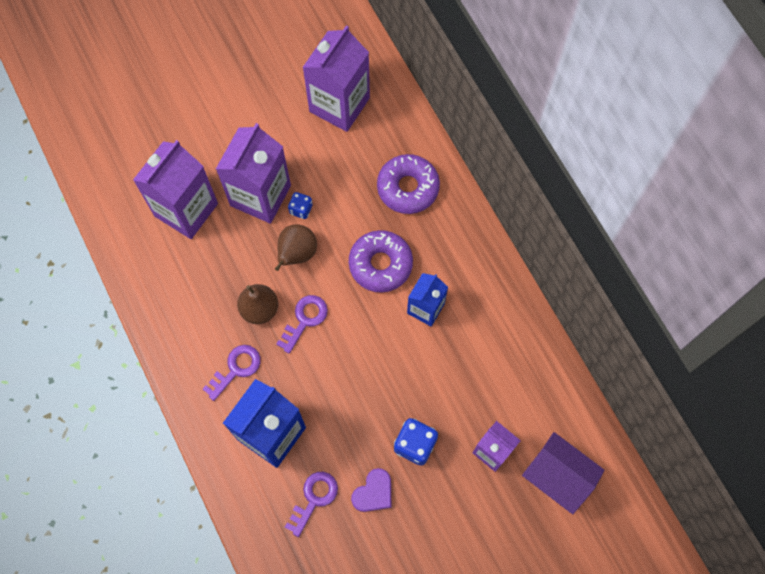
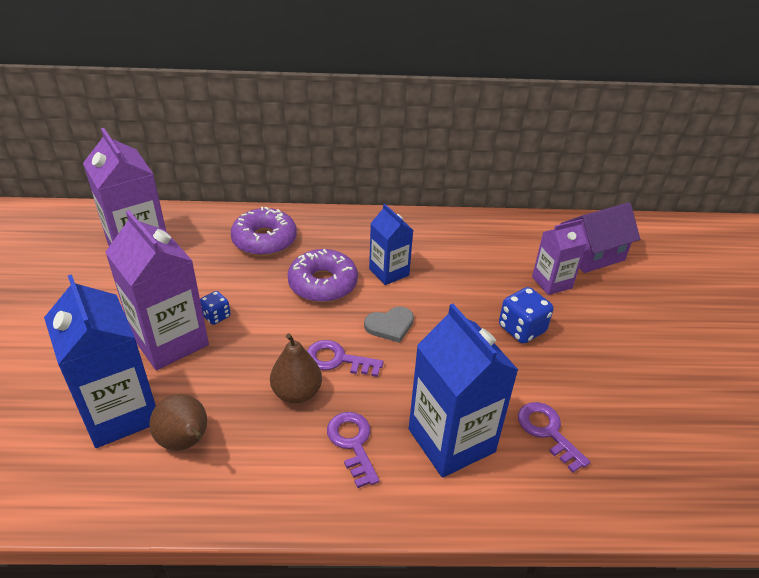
camera: 65 degrees left, 30 degrees down
(186, 210) = (120, 413): purple carton -> blue carton
(297, 254) = (260, 338): brown pear -> brown pear (186, 441)
(304, 320) = (338, 360): purple key -> purple key turned 45 degrees counterclockwise
(361, 340) = (390, 325): none -> grey heart
(373, 492) = (560, 378): purple heart -> none

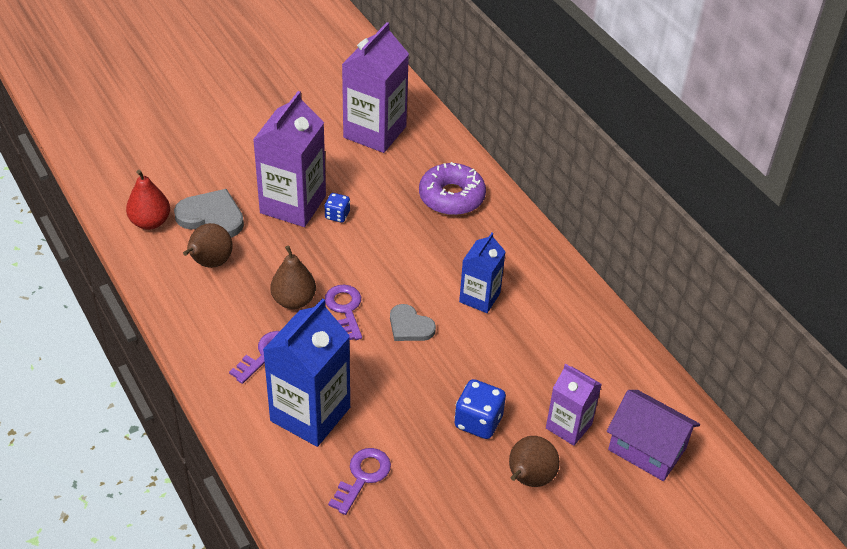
camera: 60 degrees right, 5 degrees up
(69, 474) = (150, 222): none -> red pear
(120, 413) = (211, 217): blue carton -> grey heart
(323, 284) = (427, 260): purple donut -> none
(594, 325) = (529, 479): none -> brown pear

